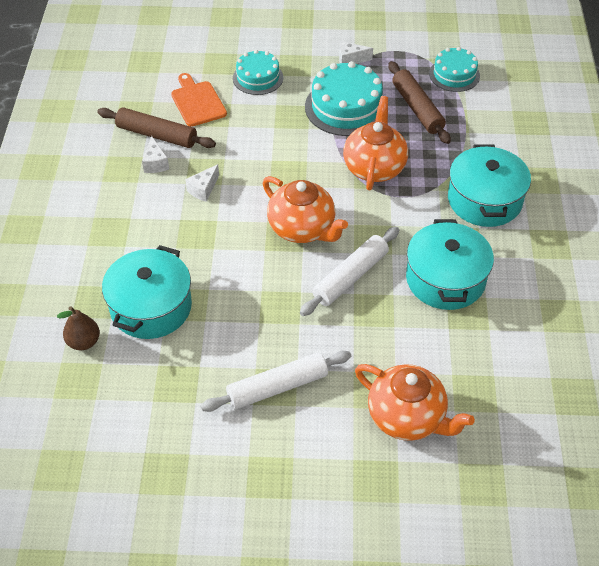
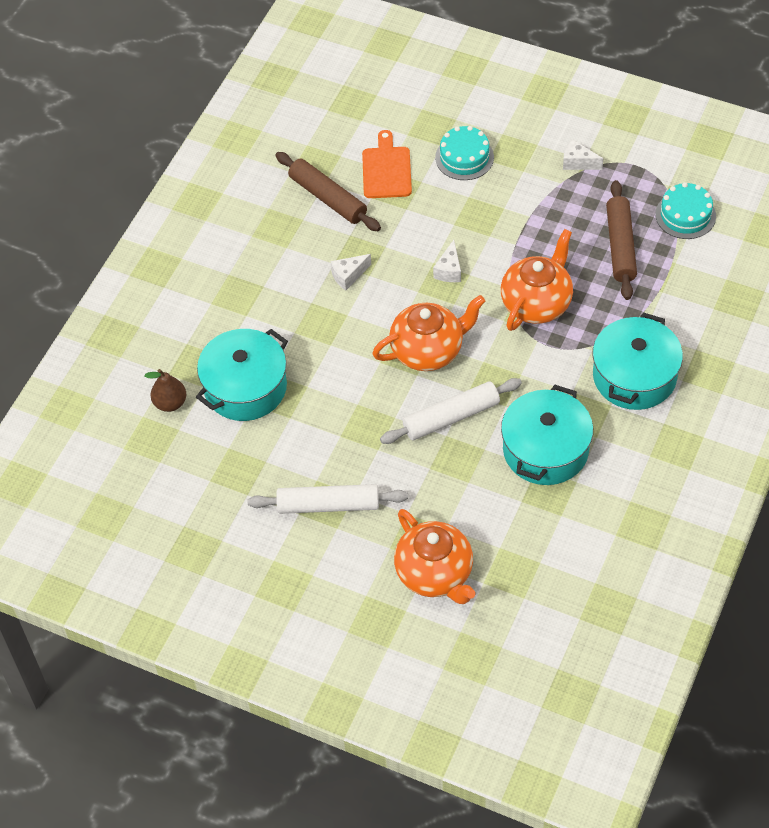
camera: 25 degrees right, 5 degrees up
(155, 163) = (313, 231): white cheese -> white cheese (449, 270)
(302, 229) = (428, 350): orange teapot -> orange teapot turned 90 degrees counterclockwise
(346, 107) = (543, 221): turquoise cake -> none

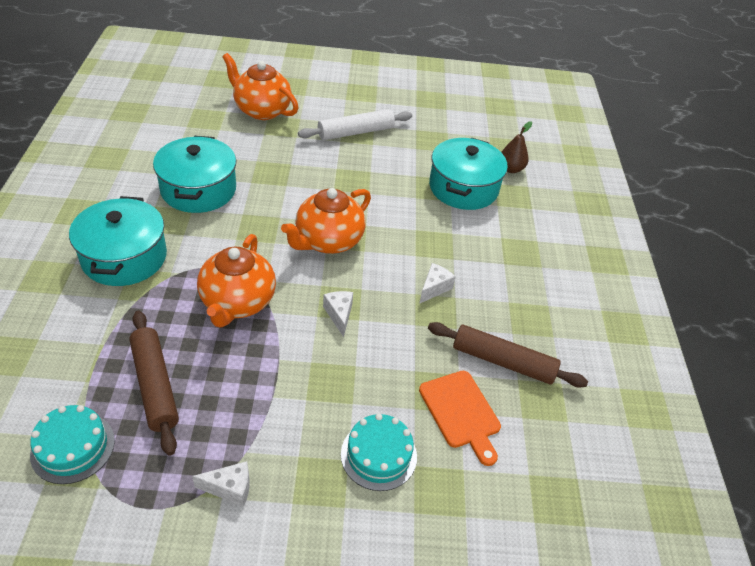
camera: 150 degrees right, 10 degrees down
(451, 417) = (286, 197): white rolling pin -> none

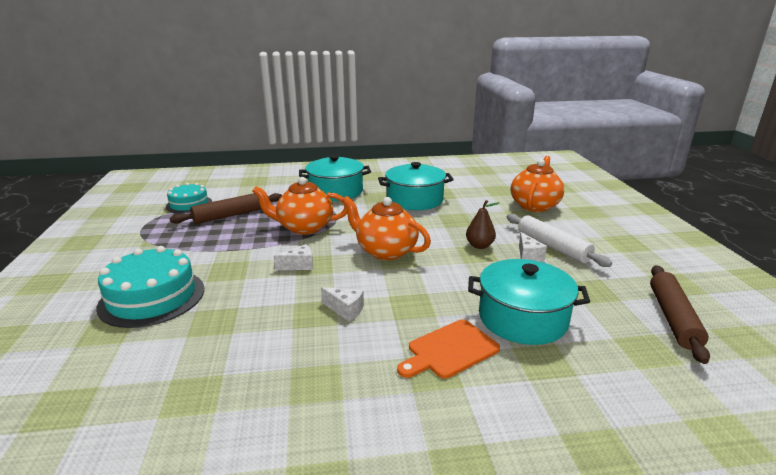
camera: 85 degrees right, 20 degrees down
(230, 488) = (145, 247): white cheese -> white cheese (528, 256)
(378, 455) = (152, 297): turquoise cake -> turquoise cake, size x1.59
(461, 412) = (185, 337): orange cutting board -> orange cutting board (450, 350)
(503, 362) = (248, 361): brown rolling pin -> brown rolling pin (673, 318)
(511, 169) = (600, 356): brown pear -> brown pear (479, 246)

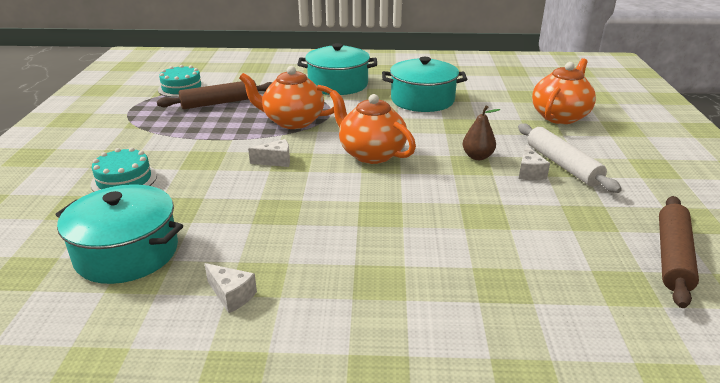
camera: 10 degrees right, 5 degrees up
(152, 297) = (124, 180): turquoise cake -> turquoise cake, size x0.63
(345, 310) = (309, 211): white cheese -> white cheese (231, 295)
(450, 350) = (404, 262): orange cutting board -> none
(522, 318) = (496, 239): turquoise pot -> turquoise pot (127, 252)

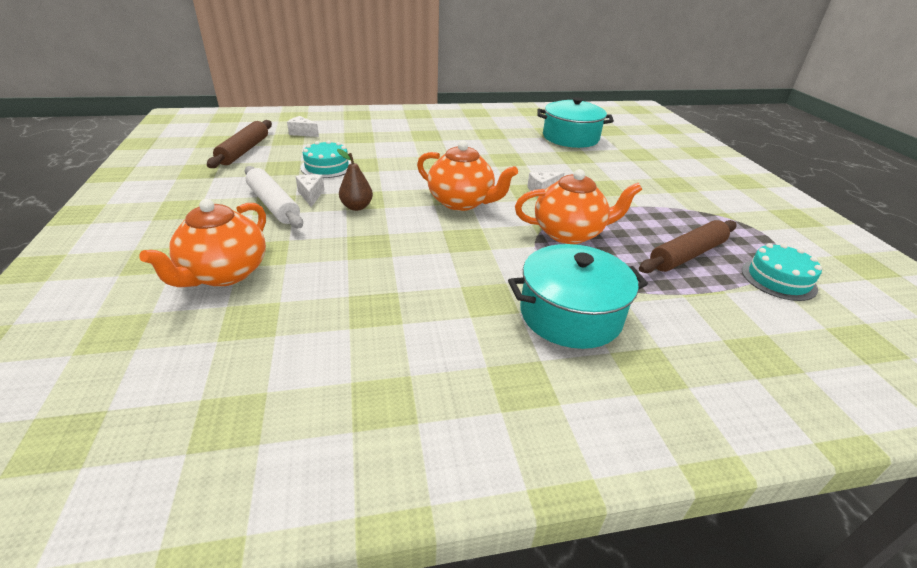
camera: 165 degrees right, 5 degrees up
(124, 180) = (638, 169): turquoise cake -> turquoise cake (327, 167)
(231, 295) = (497, 128): white cheese -> white cheese (302, 133)
(422, 100) = (423, 289): turquoise pot -> none

